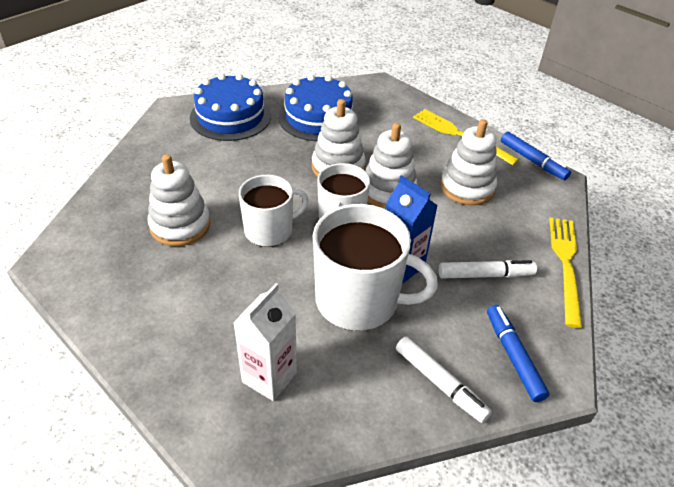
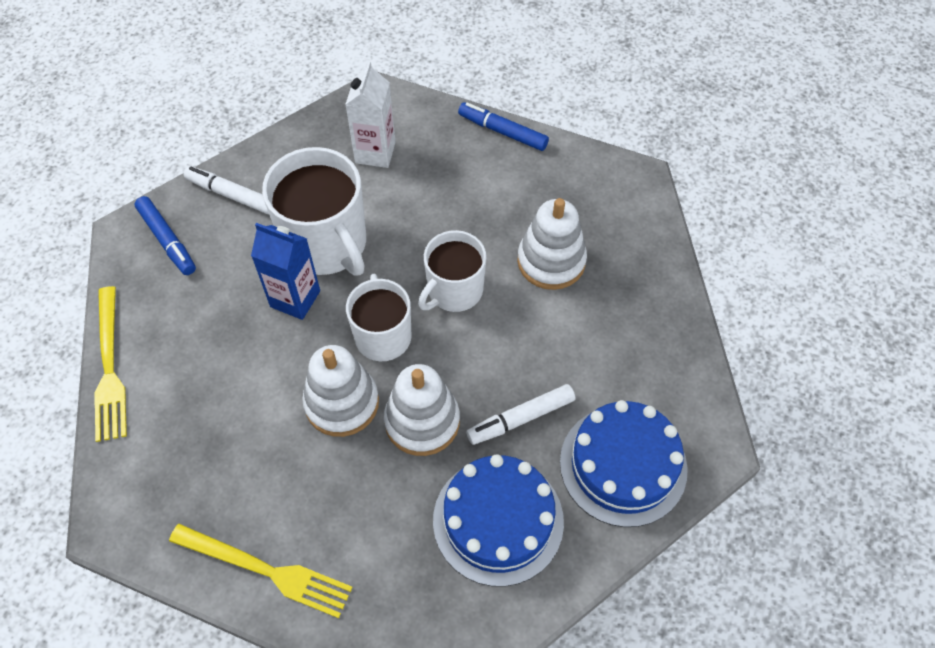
camera: 160 degrees right, 15 degrees up
(359, 300) = (326, 244): white mug -> white mug turned 120 degrees counterclockwise
(467, 187) = (240, 452): white stacking toy -> none
(485, 275) = (201, 320): white marker -> white marker (520, 418)
(532, 161) = (147, 552): blue marker -> blue marker (502, 131)

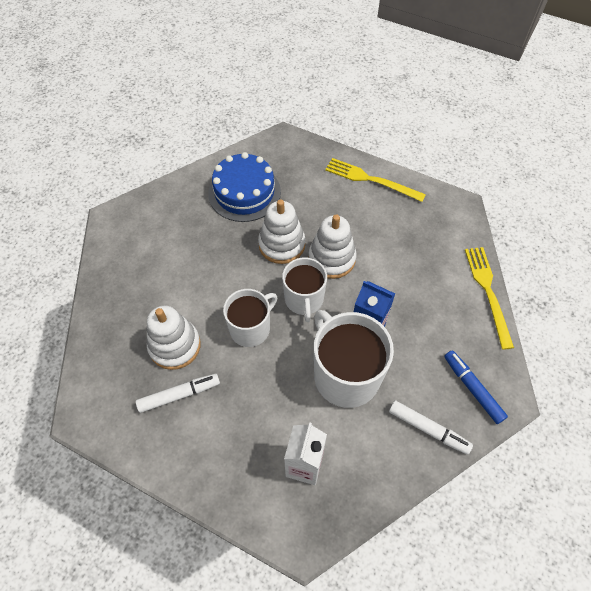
camera: 175 degrees left, 0 degrees up
(502, 131) = (185, 480): blue marker -> none
(520, 418) = (221, 242): white marker -> white marker (179, 395)
(623, 465) = (167, 213): blue cake -> none

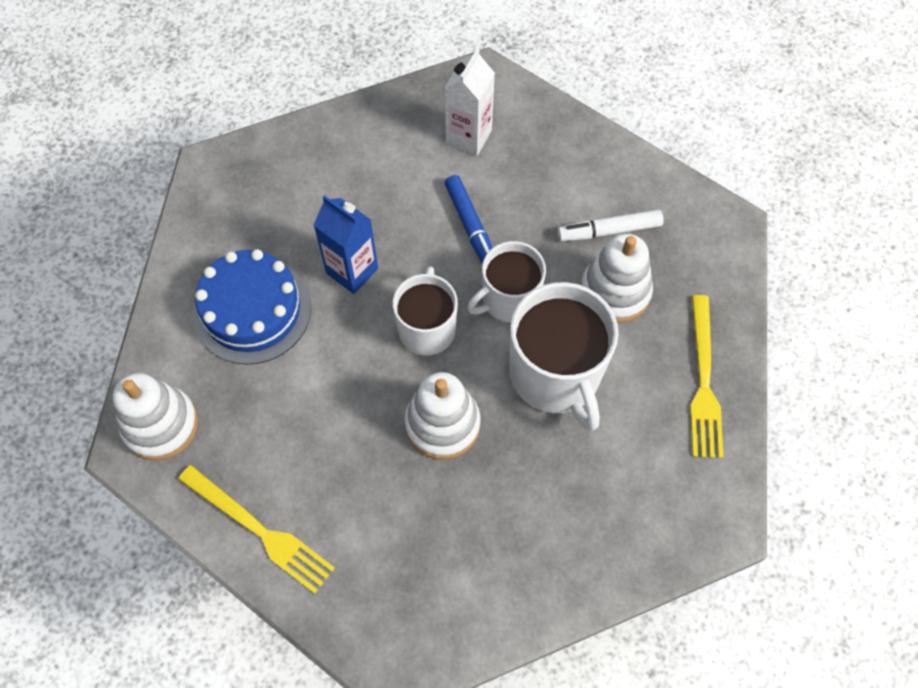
camera: 170 degrees left, 5 degrees up
(244, 192) = (489, 541): blue cake -> blue cake (252, 310)
(331, 259) = (370, 386): white stacking toy -> white stacking toy (161, 425)
(345, 375) = (396, 222): white mug -> white mug (555, 375)
(428, 429) = (317, 150): white marker -> none
(472, 388) = (245, 183): blue marker -> blue marker (470, 225)
(488, 292) = (163, 298): yellow fork -> yellow fork (703, 382)

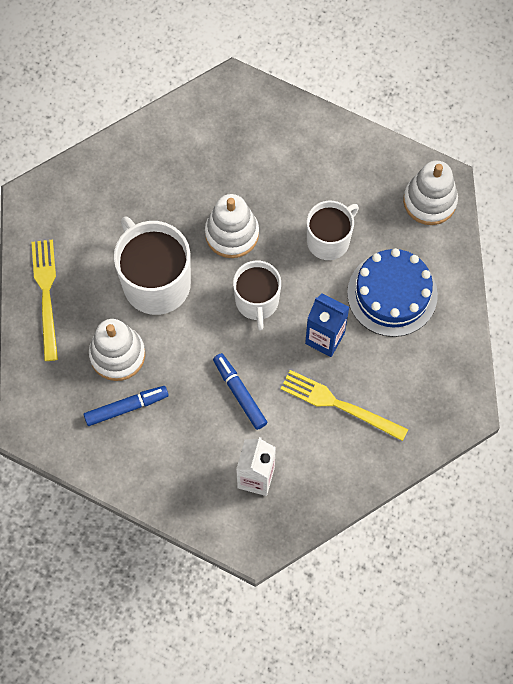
camera: 170 degrees right, 5 degrees up
(259, 530) = (339, 146): yellow fork -> yellow fork (339, 405)
(509, 299) = (199, 335): white mug -> white mug (329, 240)
(609, 230) = (126, 407): white marker -> blue marker

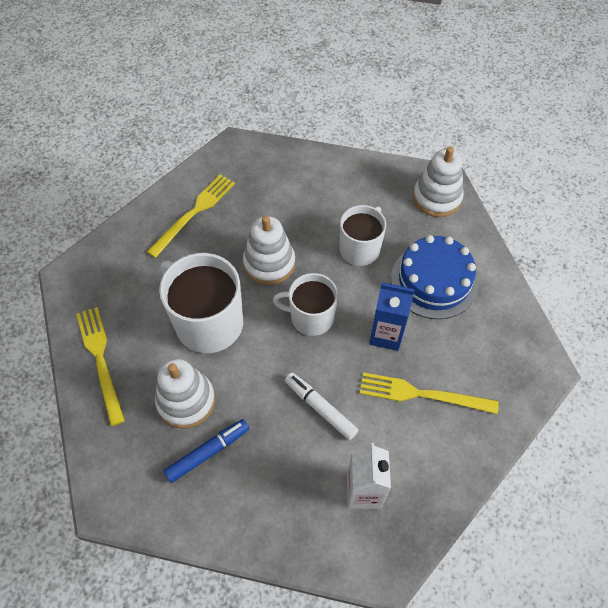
camera: 15 degrees left, 10 degrees down
(170, 157) = (194, 213): none -> yellow fork
(239, 393) = (320, 408): blue marker -> white marker
(257, 301) = (311, 317): white mug -> white mug turned 120 degrees clockwise

